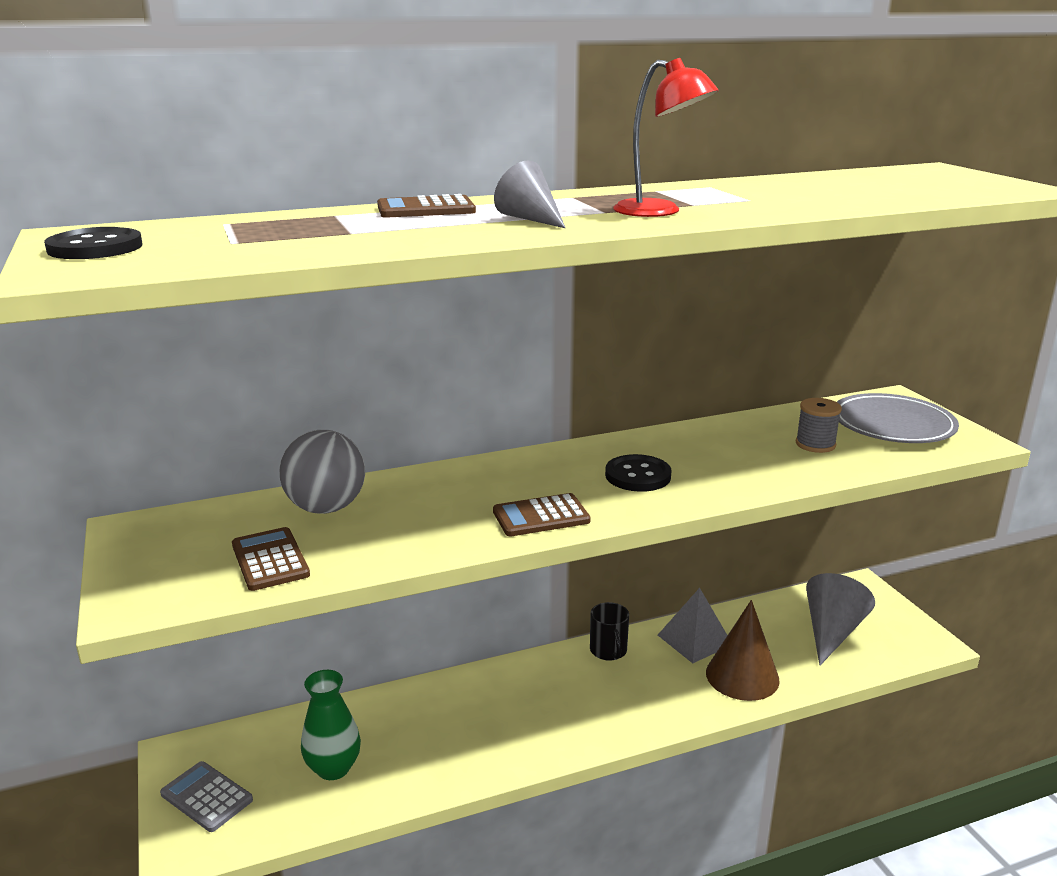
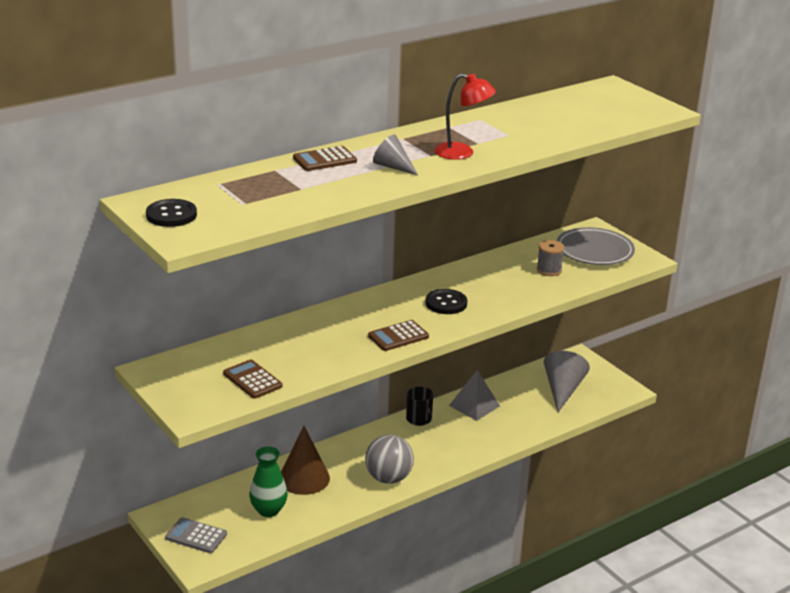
camera: 15 degrees left, 5 degrees up
(326, 508) = (264, 344): grey ball -> grey ball (388, 478)
(742, 676) = (510, 425): brown cone -> brown cone (304, 478)

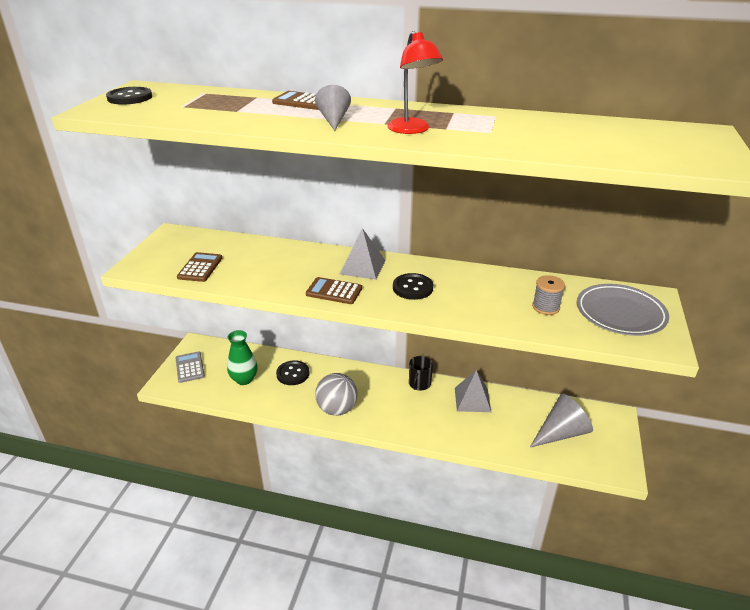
camera: 50 degrees right, 5 degrees up
(304, 478) = (293, 374): brown cone -> black button
(380, 308) = (362, 267): none -> grey pyramid

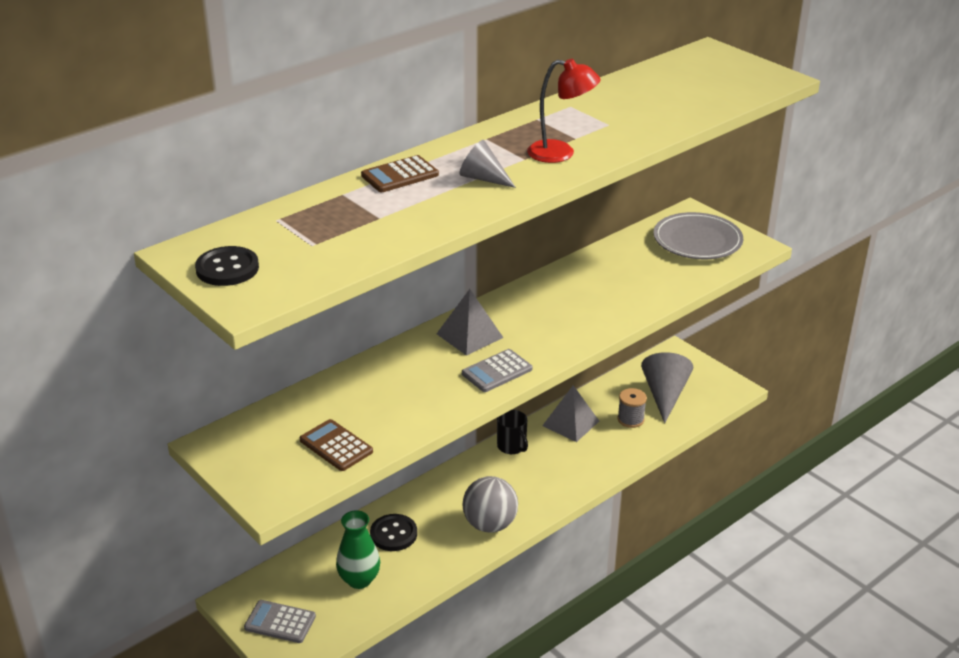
camera: 55 degrees left, 0 degrees up
(334, 291) = (497, 371): brown calculator -> grey calculator
(412, 288) = (543, 323): black button -> none
(545, 307) = (651, 270): grey spool -> grey spool (630, 419)

